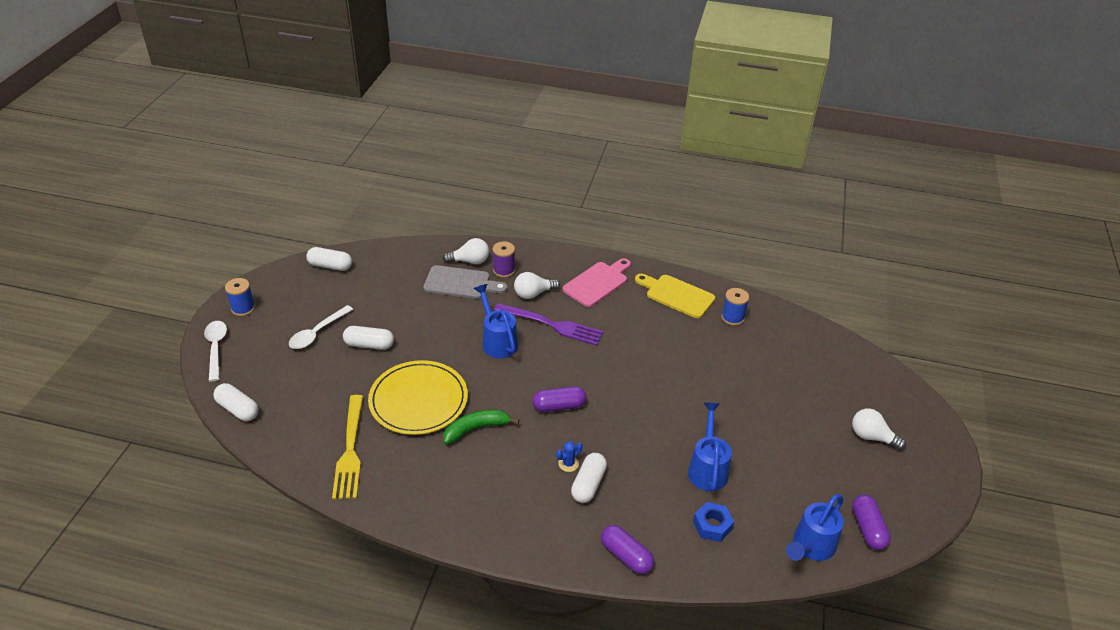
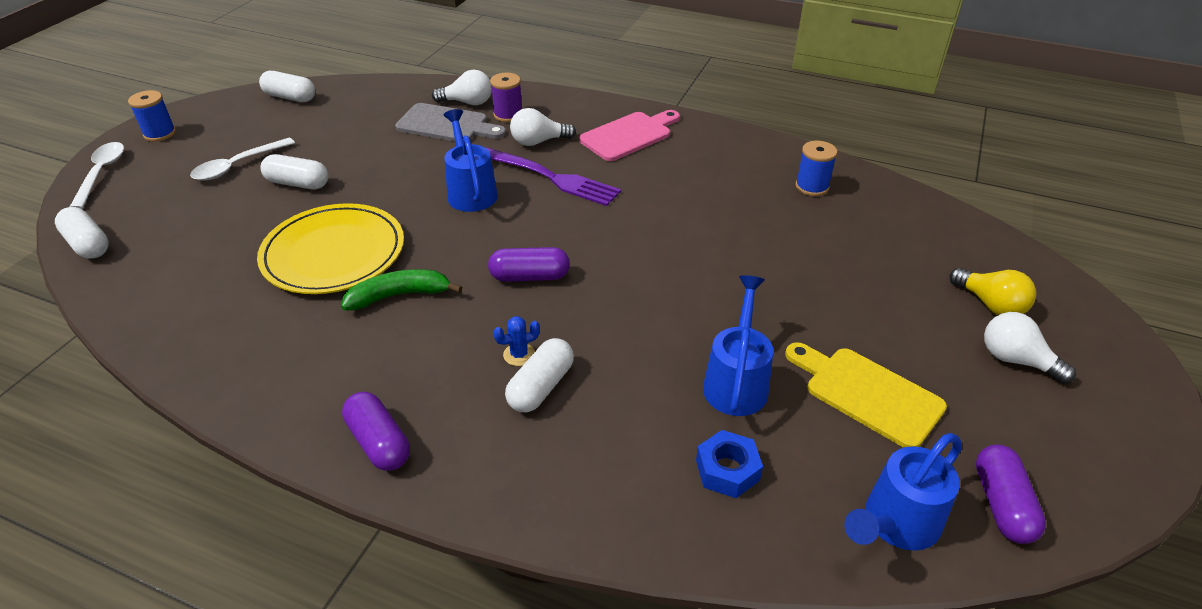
camera: 10 degrees right, 0 degrees up
(350, 450) = (210, 308): yellow fork -> none
(626, 556) = (570, 503): purple capsule -> purple capsule (379, 442)
(677, 295) = (736, 156): yellow cutting board -> yellow cutting board (867, 394)
(855, 399) = (990, 304): none -> yellow light bulb

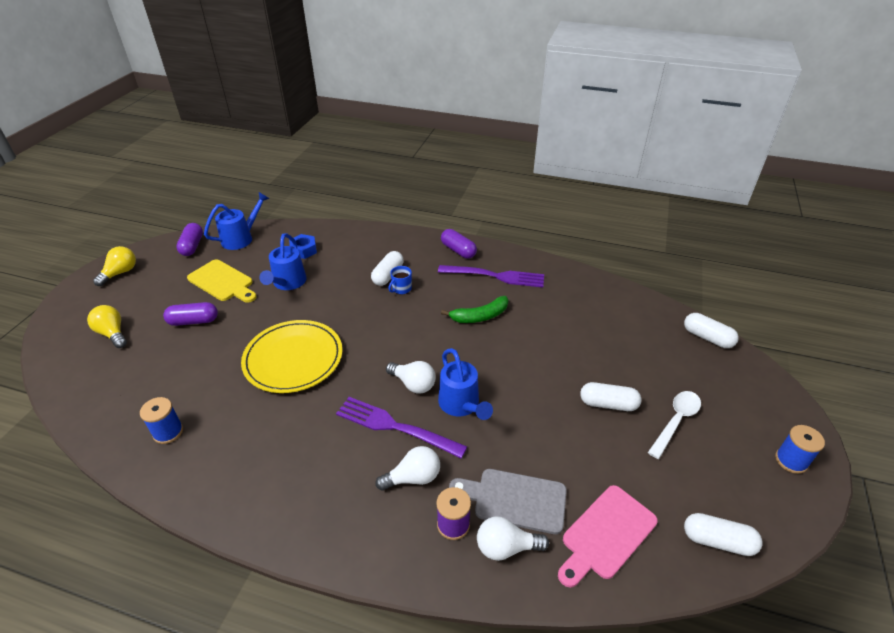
camera: 175 degrees right, 0 degrees up
(101, 173) = (780, 403): white spoon -> none
(333, 253) = (537, 342): yellow plate -> yellow plate (293, 359)
(334, 370) = (495, 276): none -> purple fork
(519, 354) = (401, 289): blue cactus -> blue mug
(530, 276) = (402, 333): purple capsule -> purple capsule (193, 321)
(629, 135) = (320, 496): pink cutting board -> pink cutting board (606, 534)
(1016, 360) = (129, 302): white light bulb -> white light bulb (413, 384)
(1101, 432) = (120, 273): none -> yellow light bulb

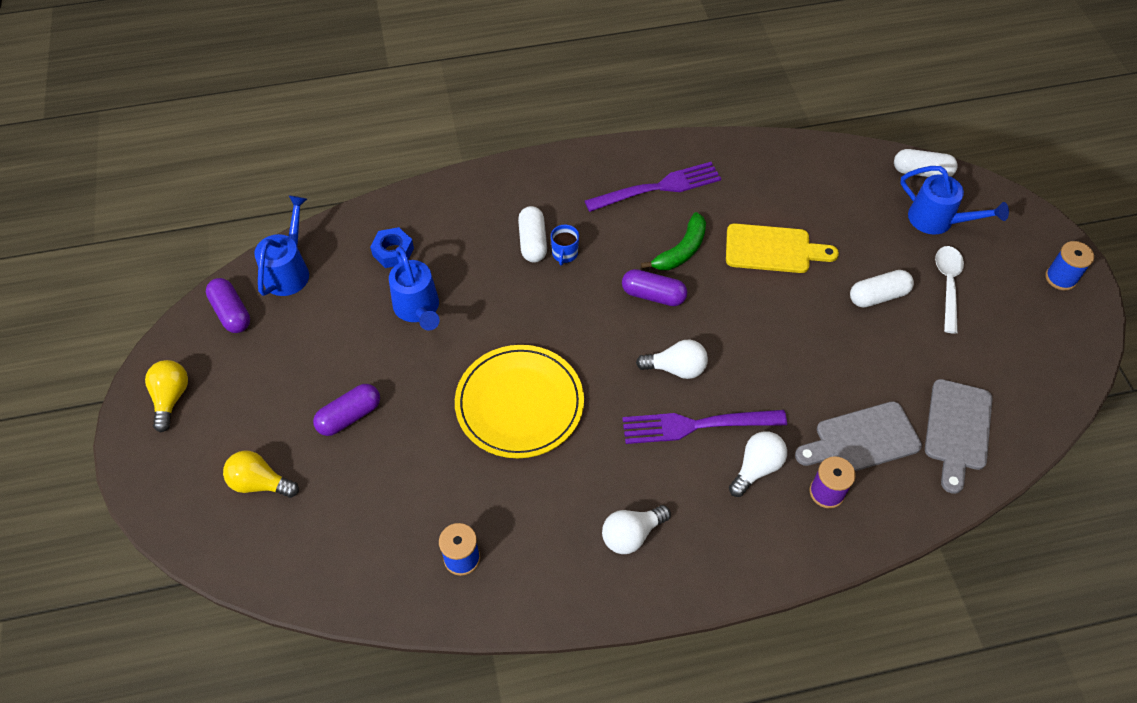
camera: 30 degrees left, 15 degrees up
(222, 282) = (330, 346): yellow cutting board -> yellow cutting board (773, 249)
(458, 250) = (588, 169): purple capsule -> purple capsule (653, 295)
(461, 405) = (743, 368): blue watering can -> blue watering can (937, 221)
(506, 547) = (885, 487): white light bulb -> white light bulb (631, 535)
(606, 534) = (957, 429): pink cutting board -> grey cutting board
(717, 541) = (1044, 387): white capsule -> none

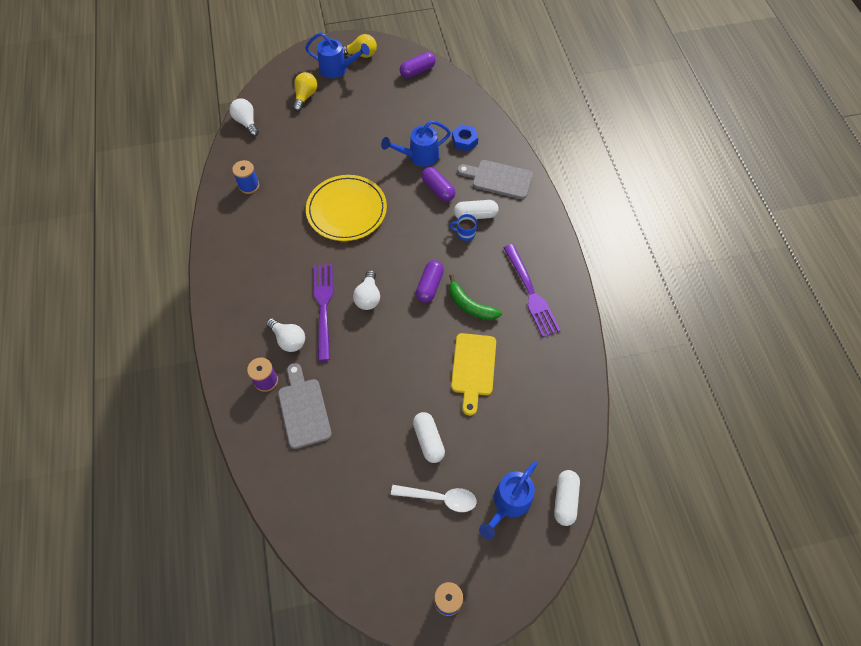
camera: 90 degrees right, 5 degrees up
(289, 271) = (448, 93): blue watering can -> blue watering can (337, 69)
(349, 416) = (344, 130): purple capsule -> purple capsule (438, 189)
(631, 535) = (251, 267): white light bulb -> white light bulb (246, 122)
(957, 429) = (306, 478): grey cutting board -> grey cutting board (499, 179)

